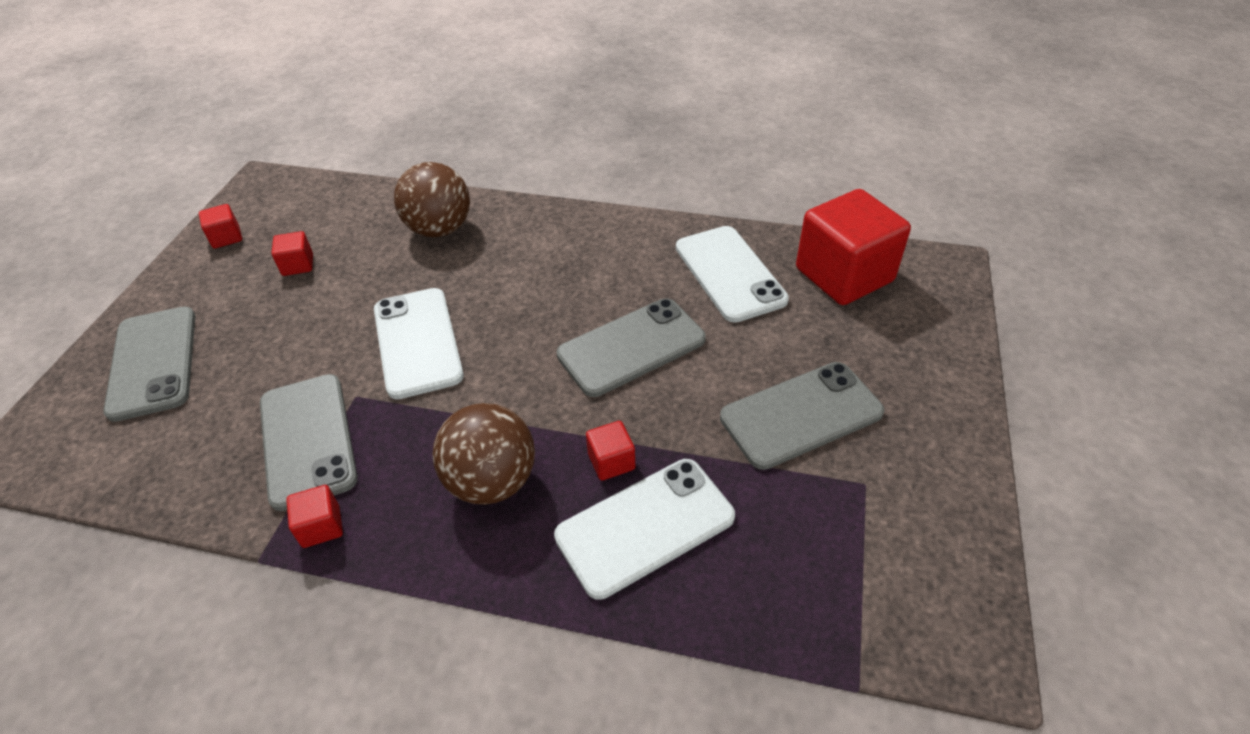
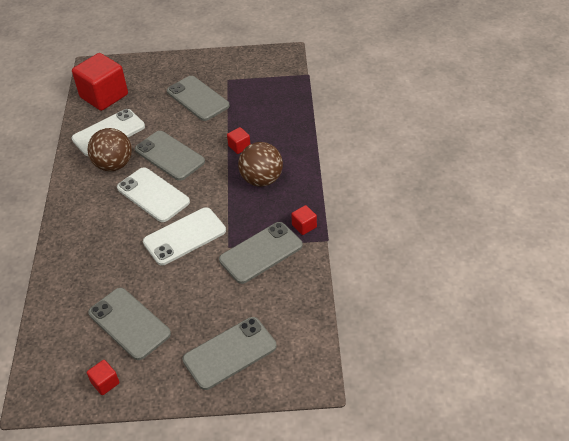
camera: 105 degrees left, 0 degrees up
(298, 265) = (129, 323): red cube -> grey phone
(440, 229) = (83, 264): brown ball -> brown ball (114, 165)
(645, 526) = (267, 130): white phone -> white phone (153, 195)

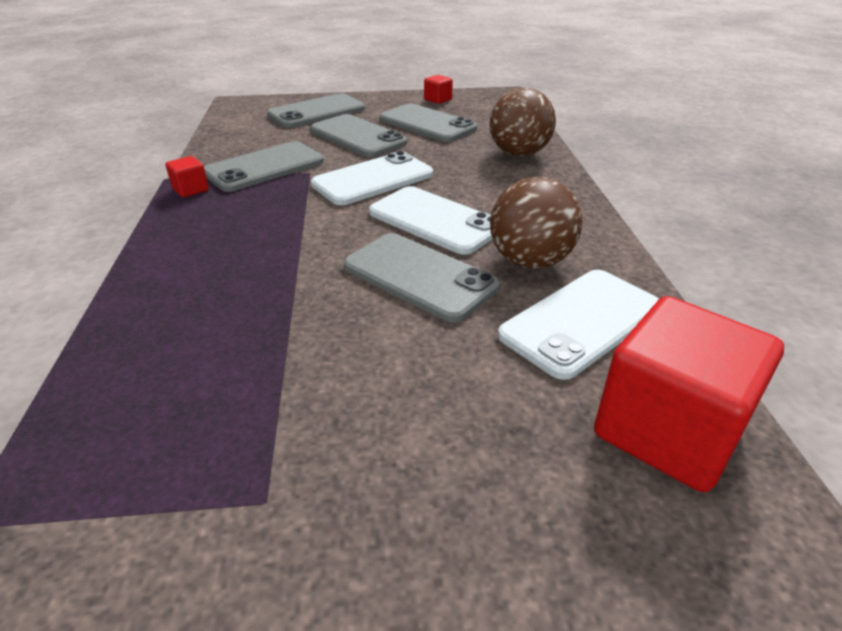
camera: 175 degrees right, 10 degrees down
(197, 99) = (368, 419): grey phone -> grey phone (358, 136)
(239, 146) = (267, 293): red cube -> none
(261, 180) = (237, 240): brown ball -> brown ball (519, 153)

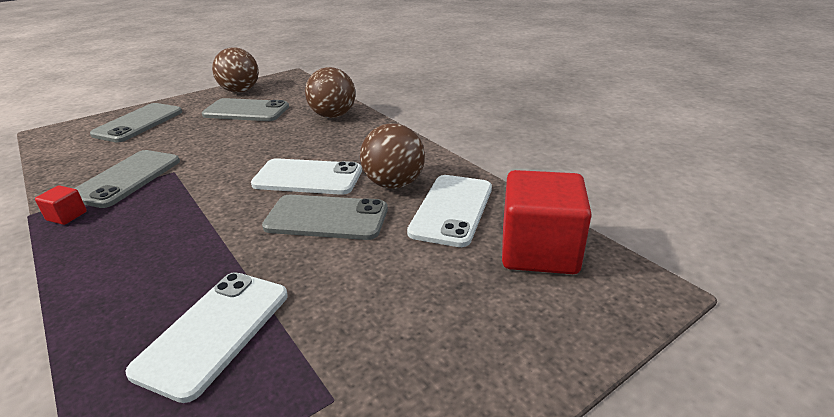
camera: 30 degrees left, 5 degrees down
(358, 136) = (194, 134): grey phone -> none
(373, 179) = (234, 162): white phone -> white phone (214, 331)
(438, 99) = (240, 91): red cube -> brown ball

